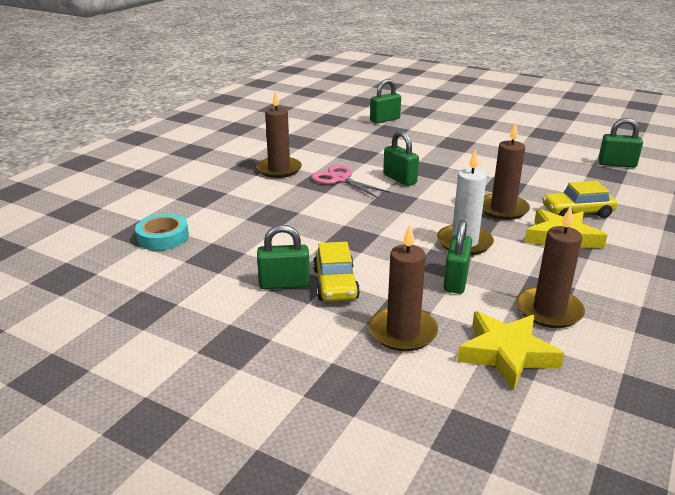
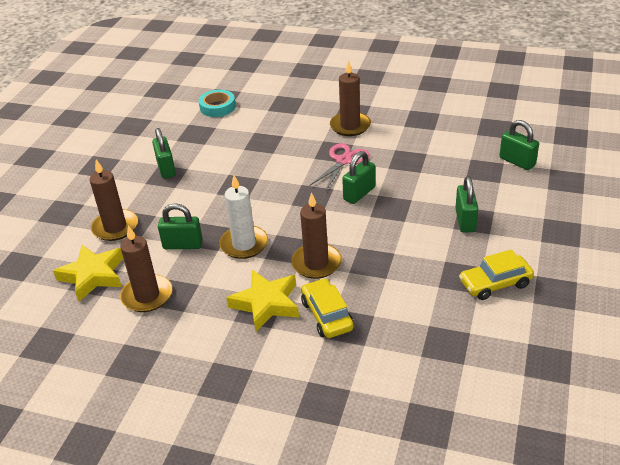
camera: 80 degrees right, 10 degrees up
(335, 284) = (169, 190): yellow car -> yellow car (495, 283)
(617, 164) = (480, 355): green padlock -> green padlock (465, 221)

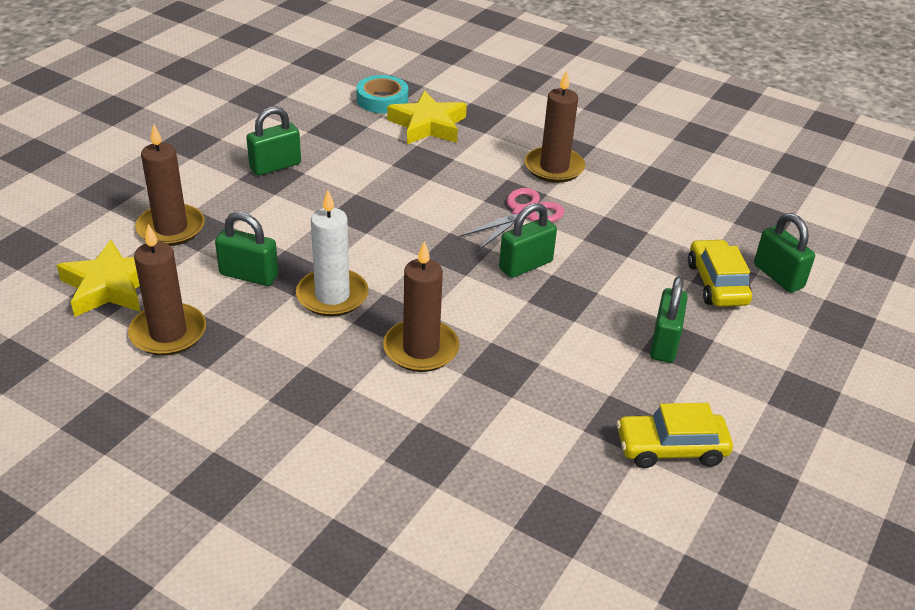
camera: 10 degrees right, 0 degrees up
(166, 169) = (275, 166): green padlock -> green padlock turned 60 degrees clockwise
(266, 303) = (325, 388): yellow star -> yellow star (428, 125)
(327, 315) = (402, 428): yellow car -> yellow car (716, 283)

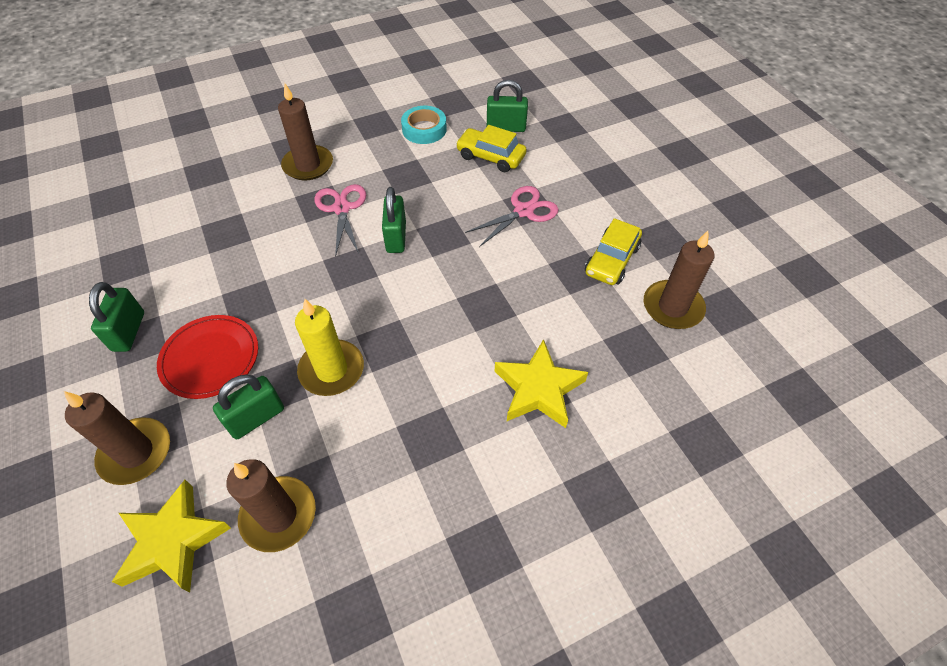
camera: 55 degrees left, 15 degrees up
(286, 220) = (210, 358): none -> red plate
(332, 296) = (331, 370): white candle -> yellow candle
(382, 100) = (118, 216): turquoise tape -> turquoise tape (424, 129)
(421, 349) = (433, 342): brown candle -> brown candle (672, 307)
(428, 125) = (184, 206): yellow star -> yellow star (538, 389)
(664, 343) = (523, 211): green padlock -> pink scissors

